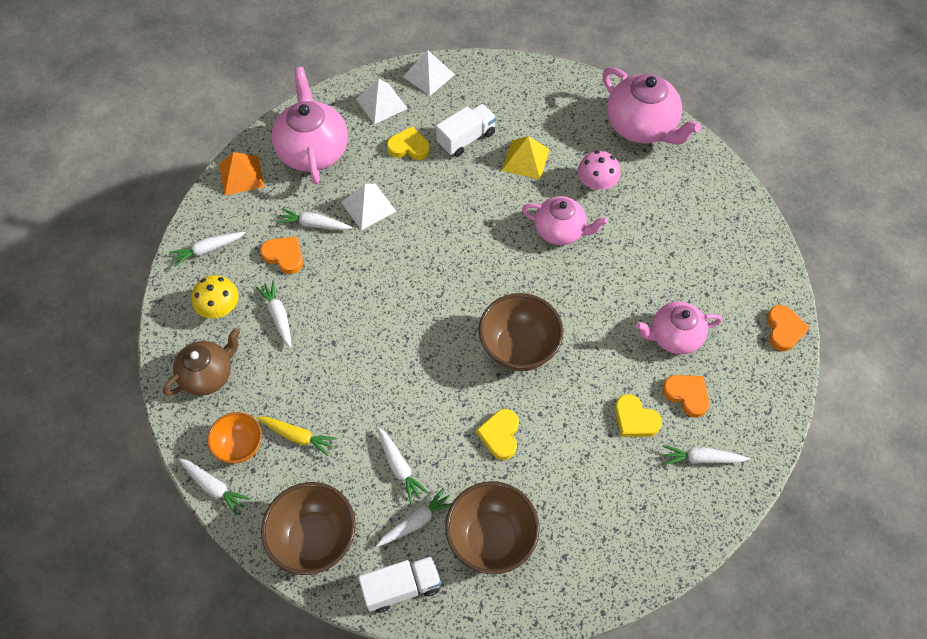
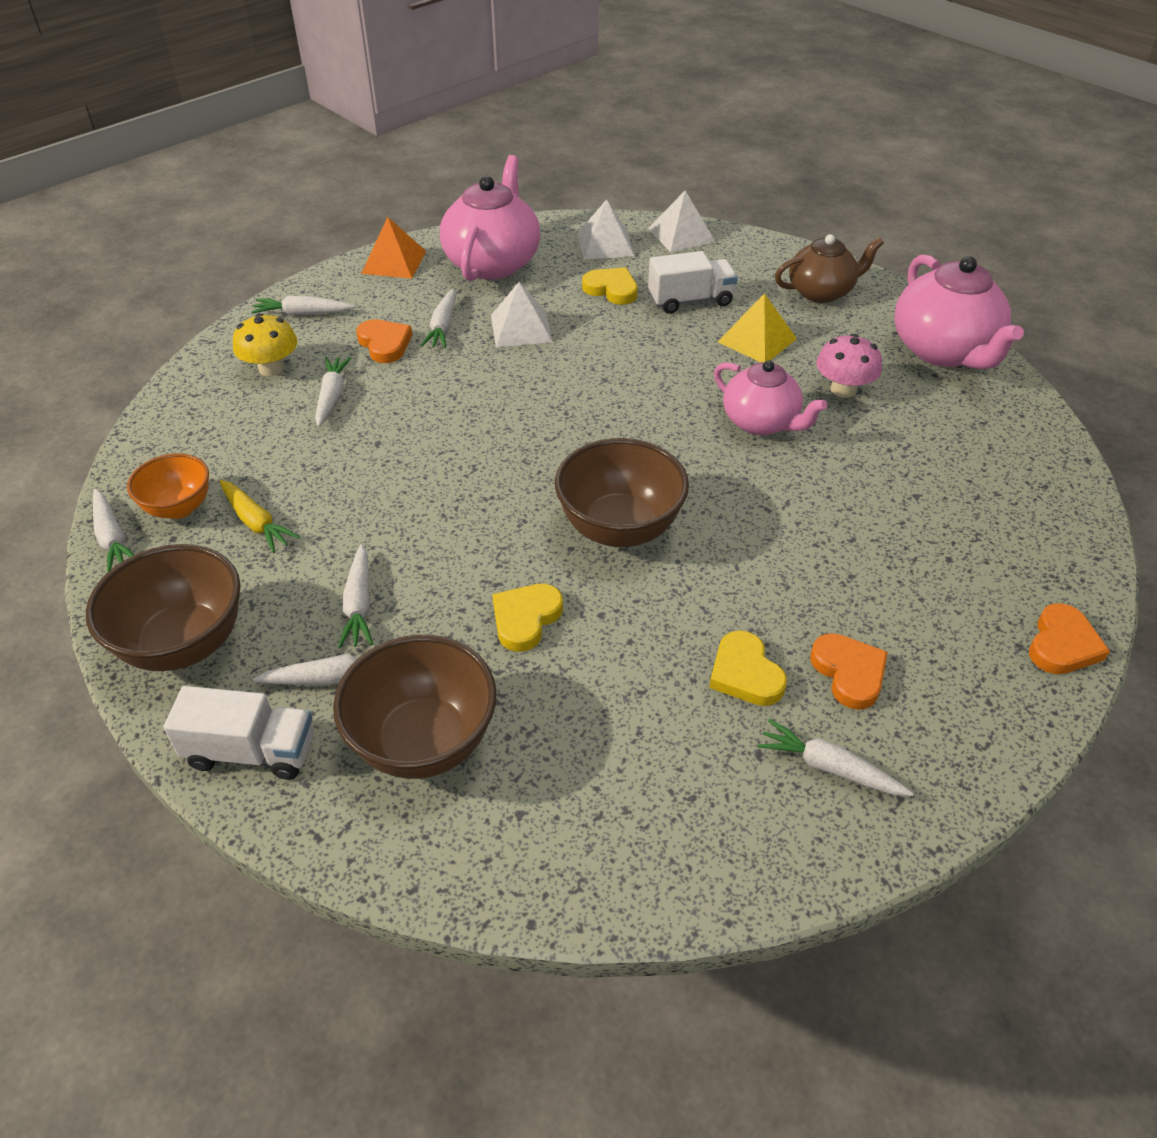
camera: 25 degrees right, 15 degrees down
(208, 375) = (204, 425): brown teapot -> brown teapot (821, 292)
(314, 224) = (443, 326): white carrot -> white carrot turned 120 degrees counterclockwise
(674, 336) = (867, 592): pink teapot -> none

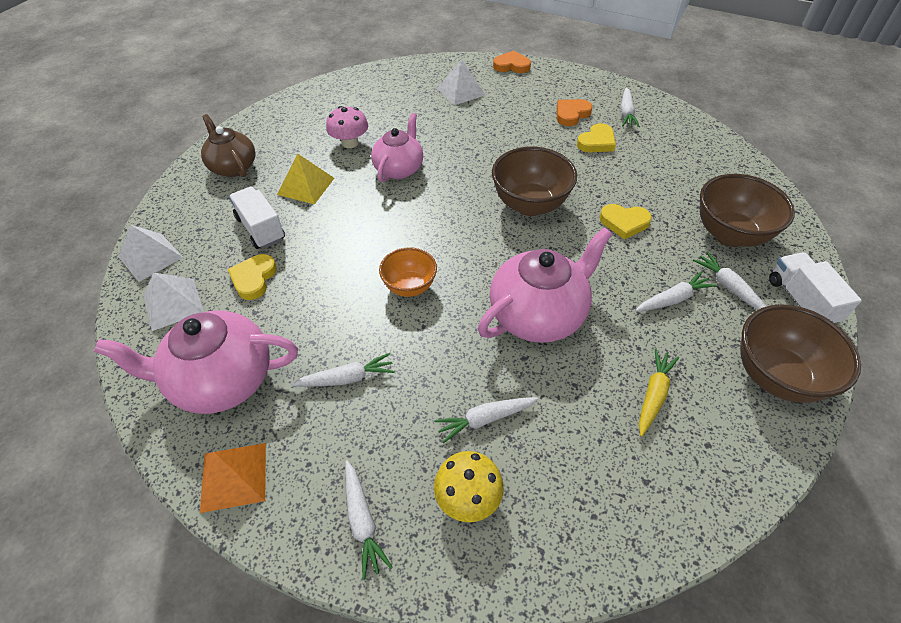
camera: 110 degrees left, 5 degrees up
(112, 538) = (741, 492): white carrot -> none
(179, 508) = (678, 461): orange bowl -> orange bowl (409, 287)
(384, 344) = (390, 414): orange heart -> none
(521, 328) = (332, 320): white pyramid -> white pyramid (461, 91)
(943, 351) = (293, 112): pink teapot -> pink teapot (538, 315)

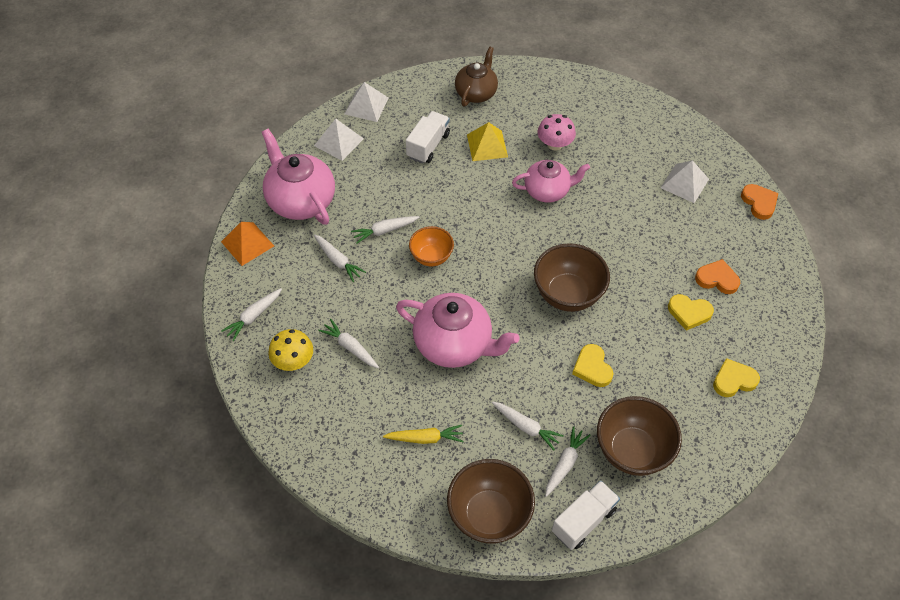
camera: 60 degrees right, 5 degrees up
(253, 278) = (383, 169): yellow heart -> yellow heart (733, 380)
(626, 113) = (755, 322): white carrot -> white carrot (385, 231)

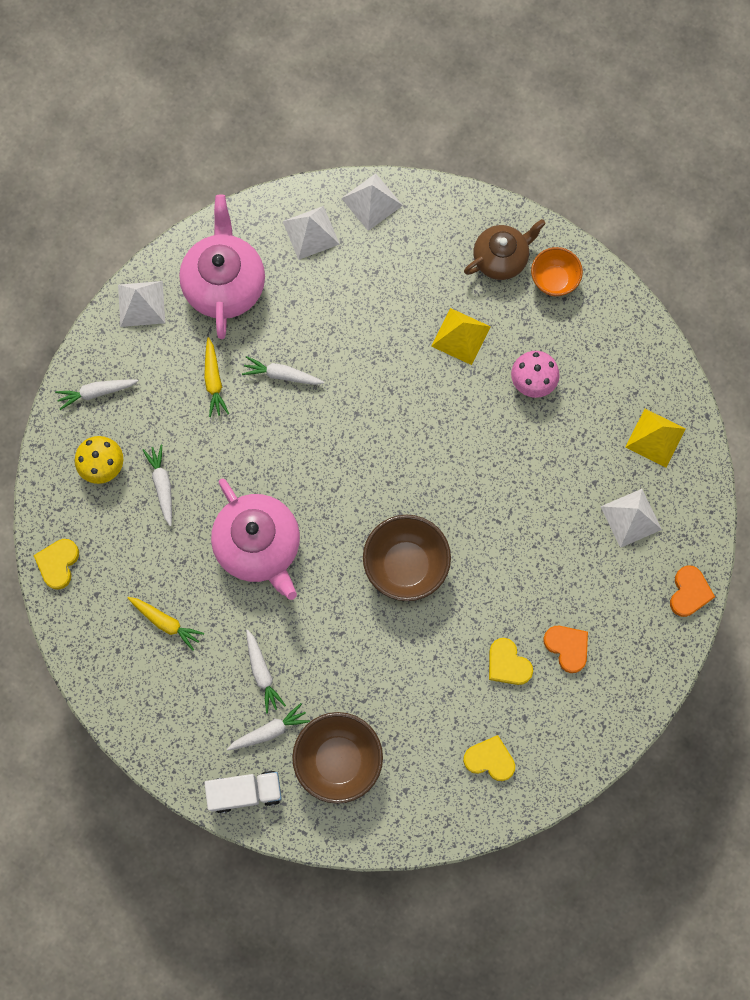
camera: 35 degrees right, 20 degrees up
(247, 243) = (141, 303): orange pyramid -> white pyramid
(338, 261) = (214, 380): white carrot -> yellow carrot
(428, 146) = (399, 297): white truck -> none
(431, 257) = (306, 435): orange bowl -> orange bowl (554, 280)
(489, 515) = (169, 731): brown bowl -> none
(547, 191) = (480, 433): pink teapot -> none
(592, 368) = (368, 657): yellow heart -> yellow heart (58, 563)
(657, 133) = (655, 437): none -> yellow pyramid

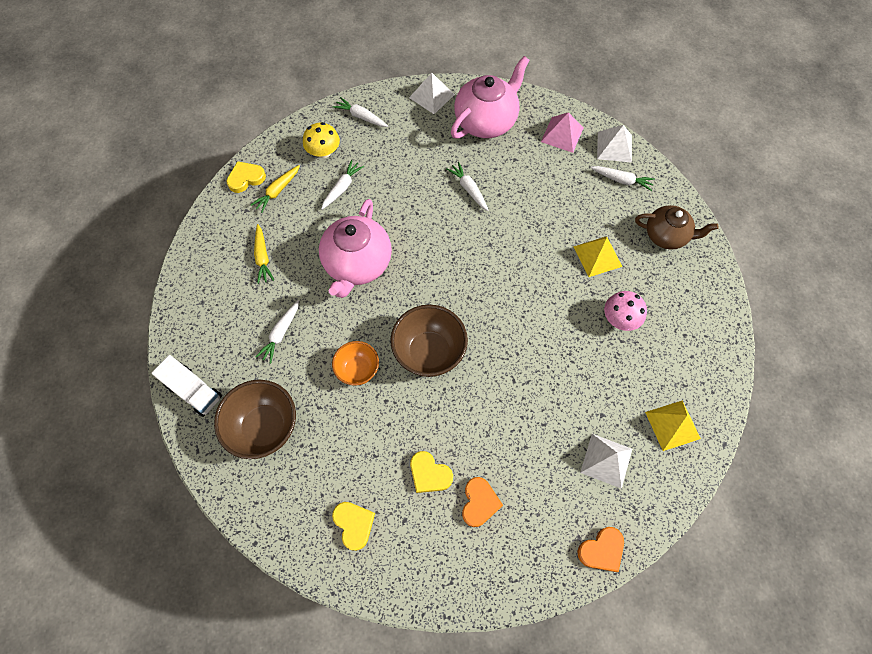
camera: 45 degrees right, 10 degrees down
(214, 380) = (428, 161): yellow carrot -> yellow carrot (277, 191)
(269, 731) = (247, 370): white carrot -> white carrot (621, 180)
(311, 232) = (562, 134): white pyramid -> pink pyramid
(507, 664) = (429, 474): yellow heart -> yellow heart turned 60 degrees counterclockwise
(554, 280) = (690, 274): orange bowl -> orange bowl (358, 370)

